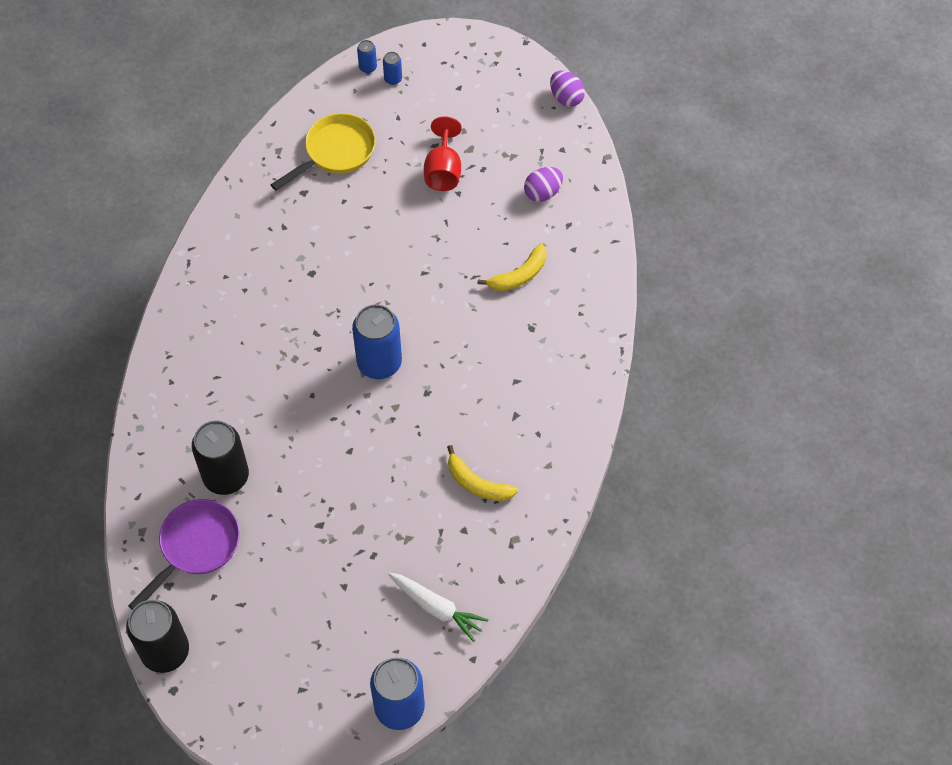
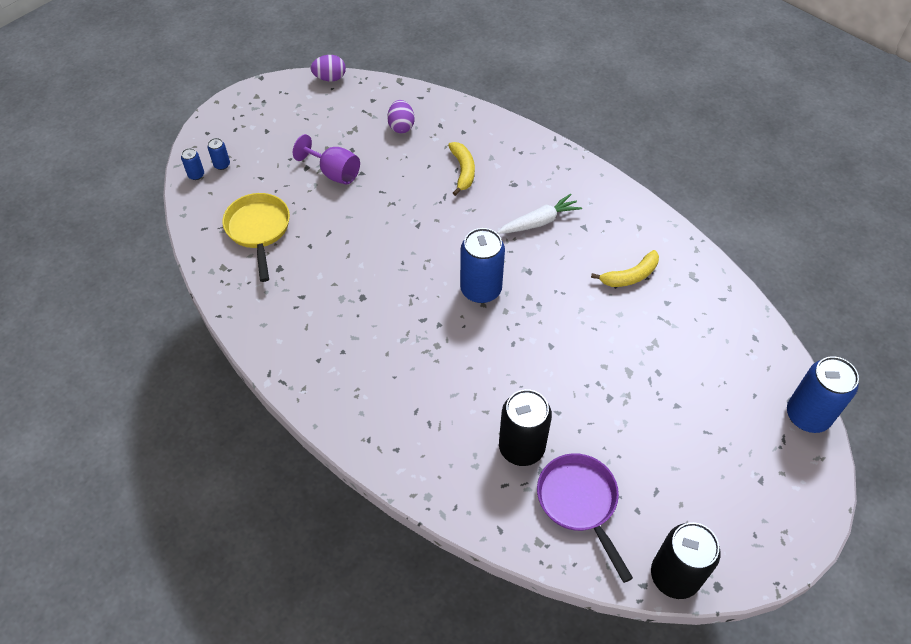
camera: 60 degrees left, 5 degrees down
(437, 608) = (728, 350): white carrot -> white carrot (539, 221)
(443, 171) = (334, 173): red goblet -> purple goblet

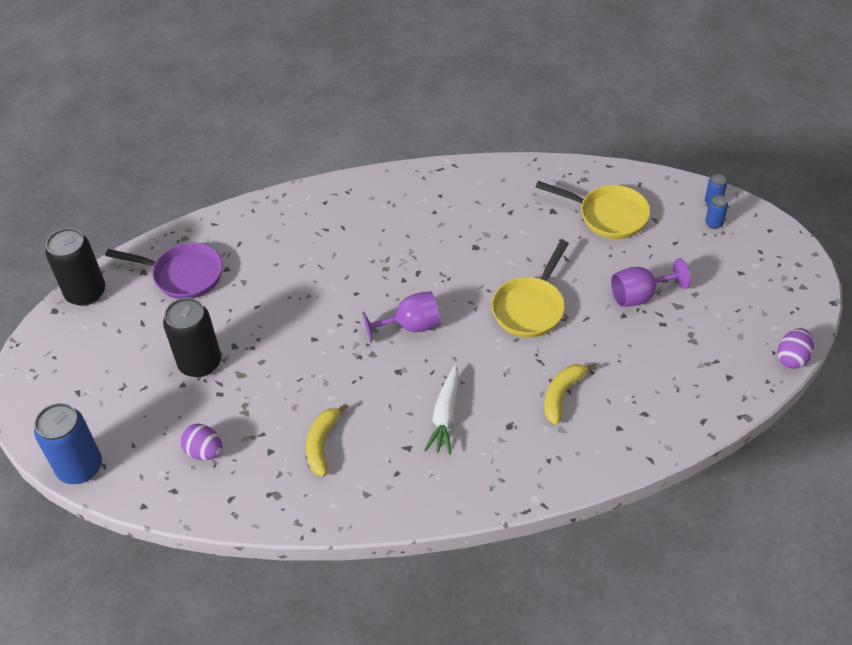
camera: 130 degrees right, 5 degrees down
(398, 227) = (530, 307): none -> yellow pan
(401, 126) = (667, 379): purple egg -> purple egg (204, 452)
(463, 171) = (562, 395): yellow banana -> yellow banana turned 90 degrees clockwise
(481, 289) = (411, 326): blue can -> purple goblet
(521, 447) = (254, 268): black can -> black can (200, 363)

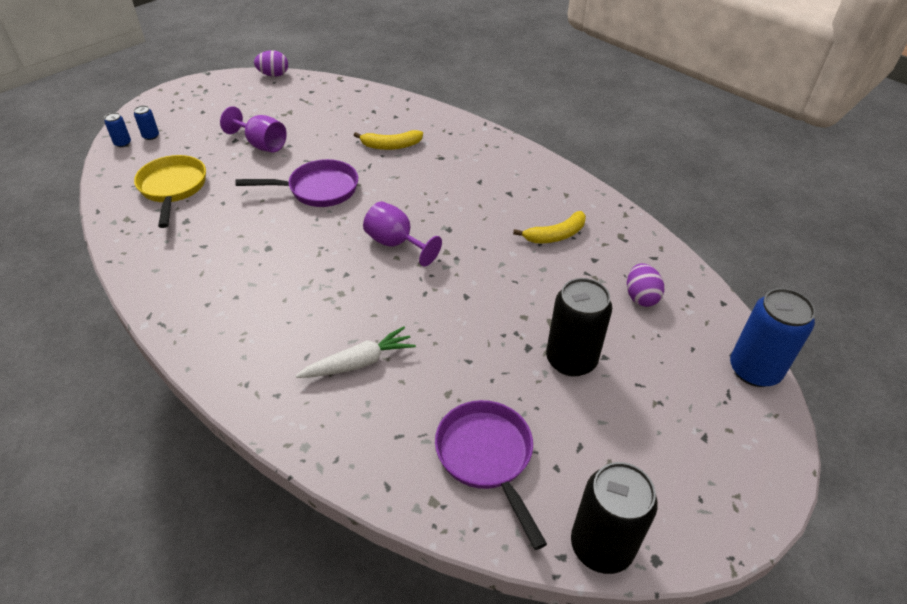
camera: 130 degrees left, 5 degrees down
(445, 416) = (463, 188): white carrot -> white carrot (359, 362)
(530, 307) = (318, 189): yellow pan -> purple pan

